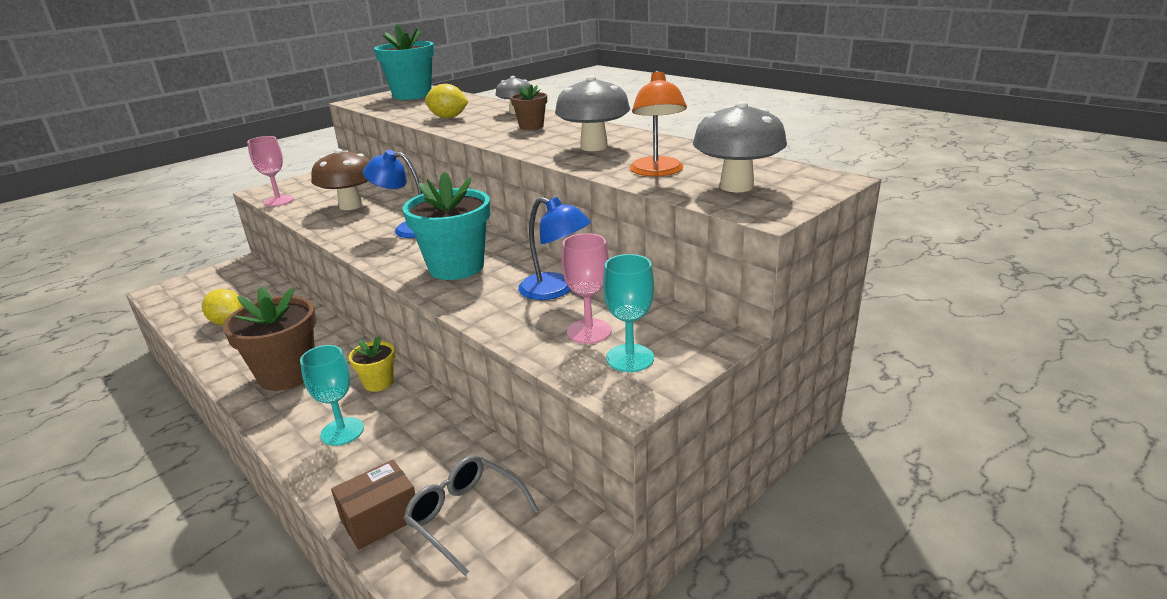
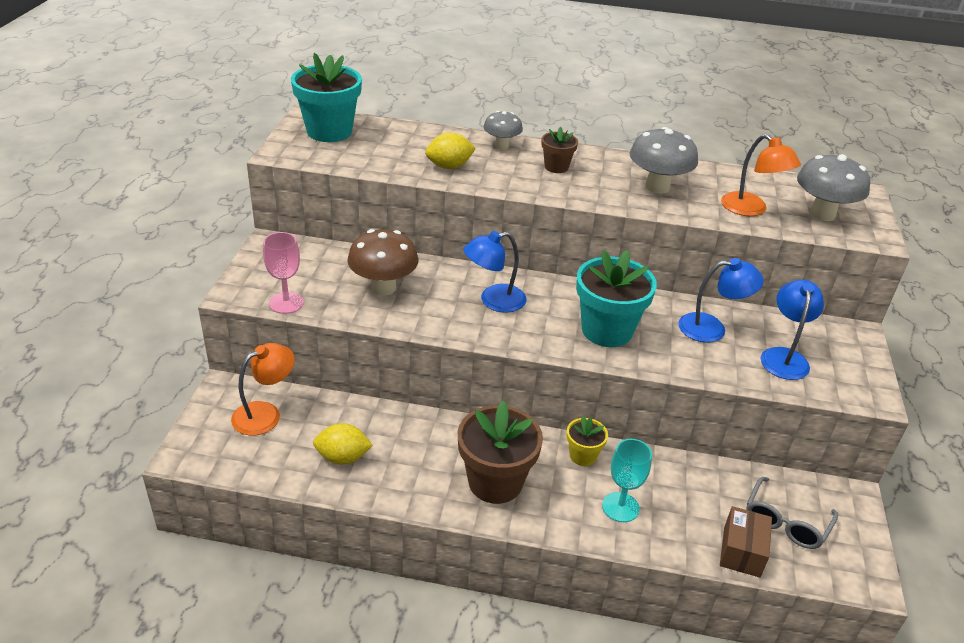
camera: 40 degrees left, 10 degrees up
(234, 284) = (265, 414): none -> orange lamp
(465, 516) = (785, 522): grey glasses -> grey glasses turned 60 degrees counterclockwise
(589, 331) = (784, 357): pink goblet -> blue lamp
(630, 358) = (835, 369): turquoise goblet -> none

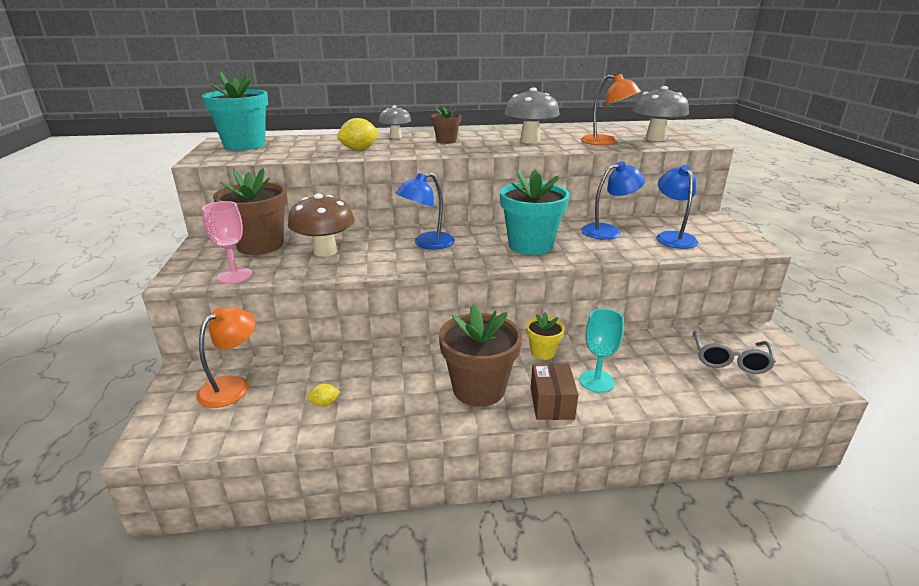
camera: 15 degrees left, 10 degrees down
(321, 262) = (260, 245): none -> brown flower pot
(343, 457) = (324, 403): yellow lemon -> yellow lemon, size x0.55
(741, 551) = (714, 389): brown box -> brown box (552, 403)

